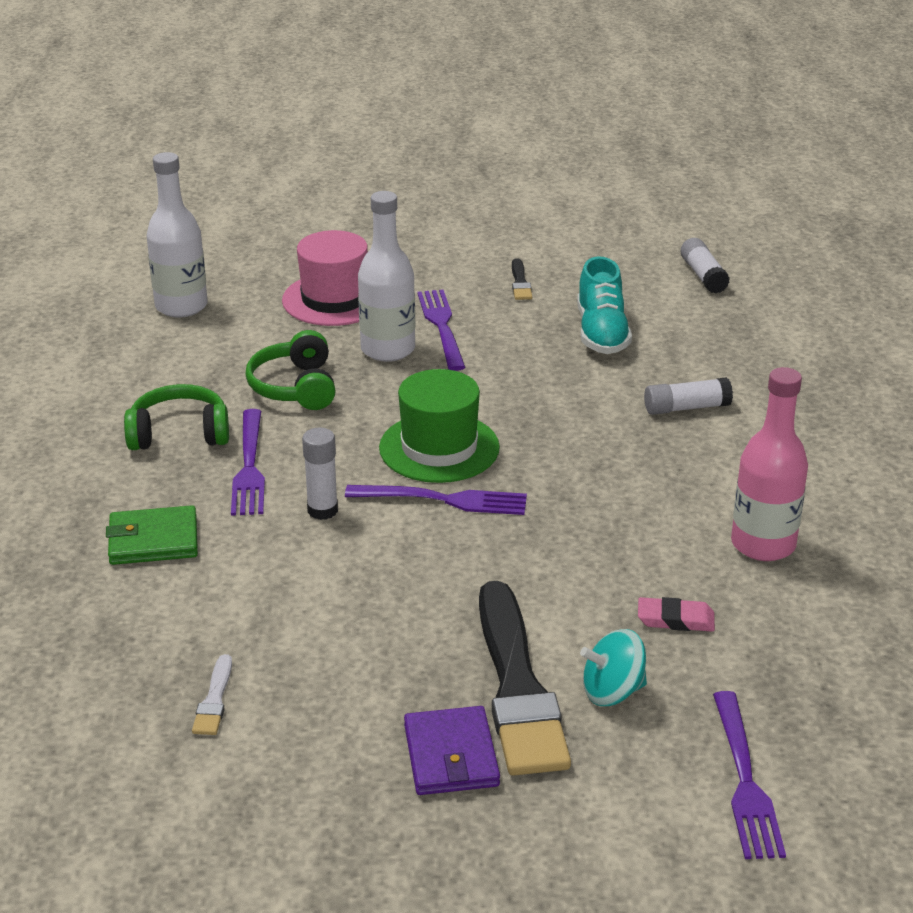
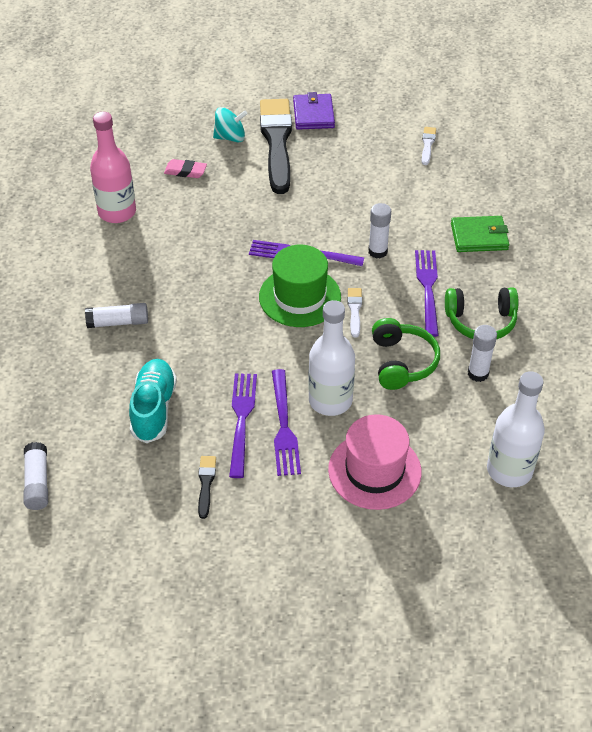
camera: 175 degrees left, 15 degrees up
(197, 381) = (478, 373): none -> white glue stick
(358, 436) = (354, 310): none -> white brush
(745, 780) = (182, 97): purple fork -> purple fork (241, 420)

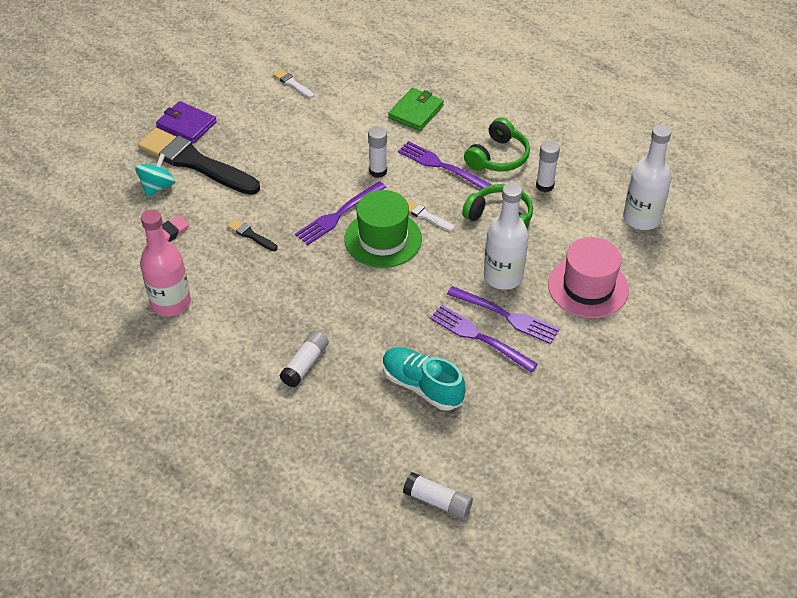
camera: 55 degrees left, 0 degrees up
(206, 484) = (525, 390): black brush -> black brush (251, 235)

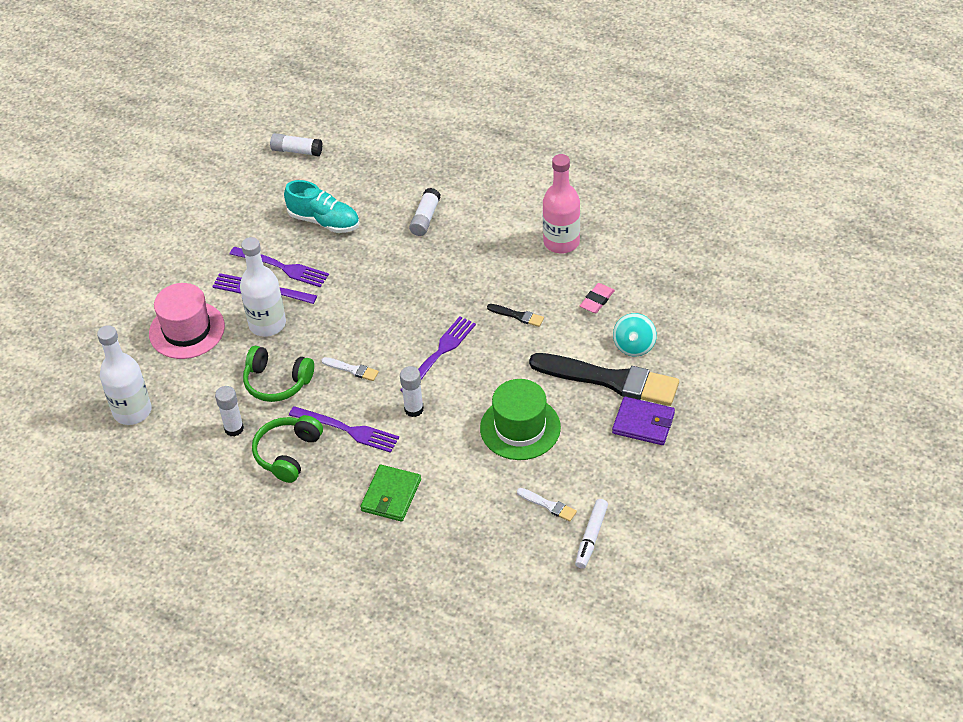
camera: 170 degrees right, 0 degrees up
(269, 59) = (591, 537): none -> white marker
(383, 239) = (389, 337): green hat -> green hat (520, 428)

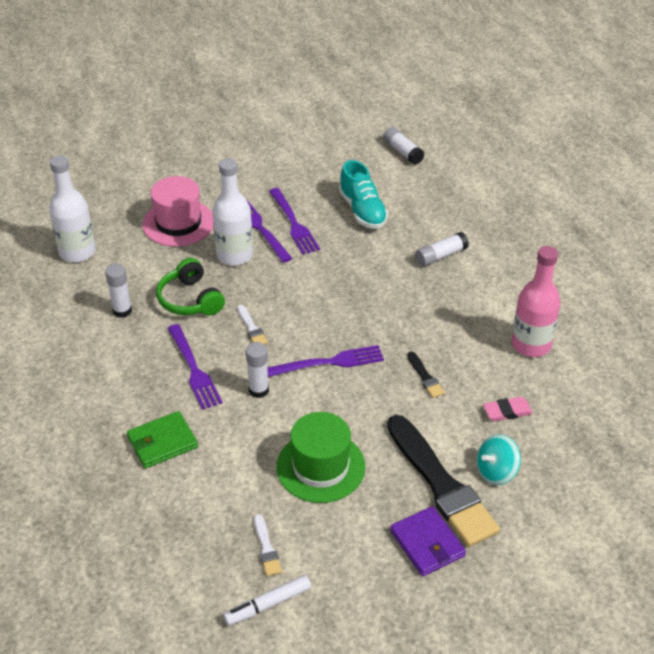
camera: 40 degrees right, 5 degrees down
(288, 454) = (133, 355): green headphones -> none

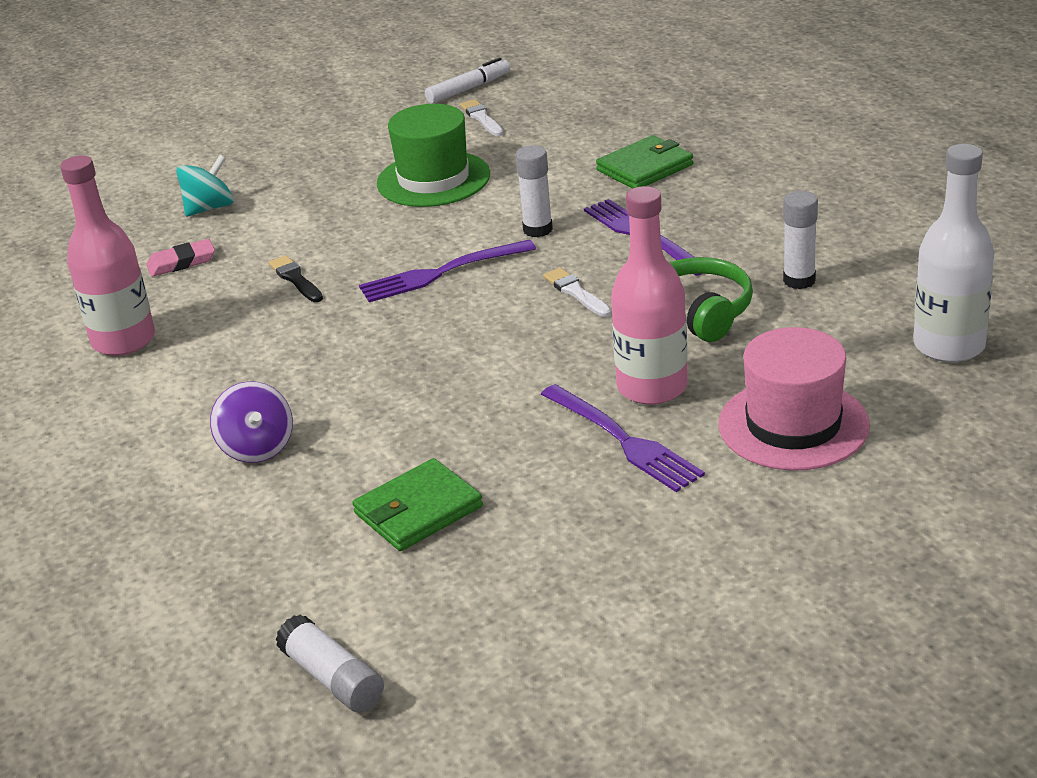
camera: 175 degrees right, 10 degrees down
(234, 255) = (652, 387): white bottle -> pink bottle
(294, 223) = (558, 461): purple fork -> none
(362, 211) = (418, 510): turquoise shoe -> green wallet
(427, 543) = (300, 147): purple wallet -> none
(440, 256) = (257, 447): white glue stick -> purple spinning top
(441, 485) = (281, 188): black brush -> none

